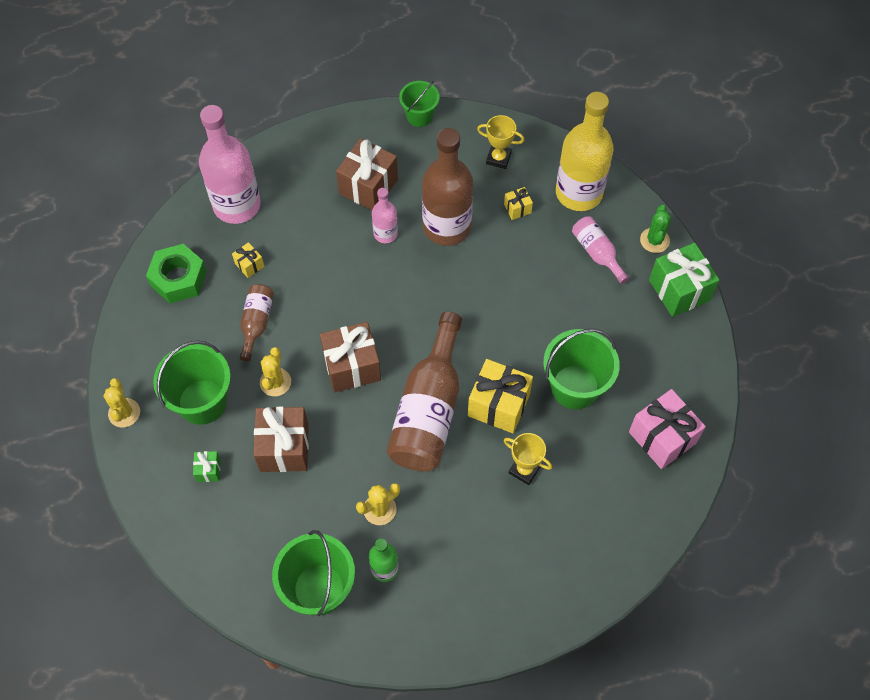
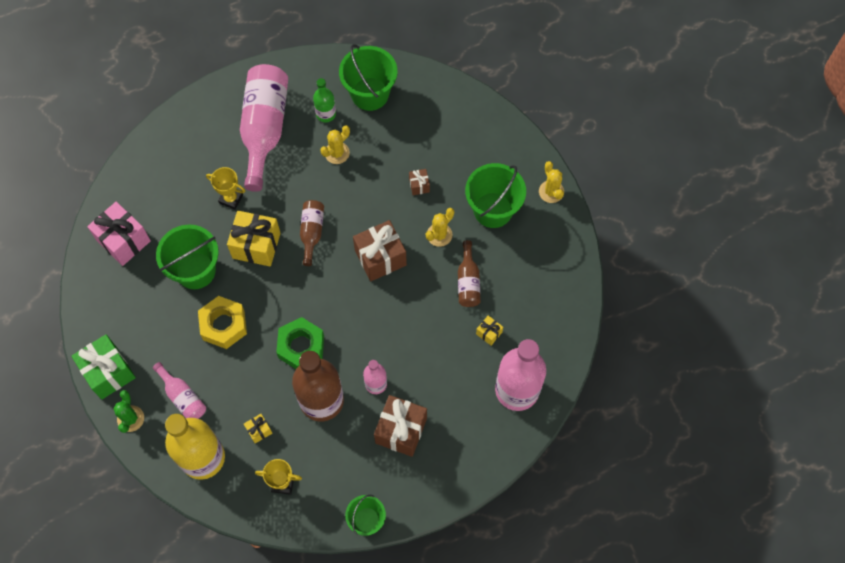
camera: 170 degrees right, 5 degrees up
(178, 278) = (546, 310): green nut -> green nut (301, 347)
(208, 470) = (472, 160): green gift -> none
(275, 382) = (439, 235): yellow cactus -> yellow cactus turned 45 degrees clockwise
(284, 448) = (419, 185): brown gift -> brown gift, size x0.47
(428, 410) = (312, 232): brown bottle -> brown bottle, size x0.50
(470, 560) = (264, 129): none -> pink bottle
(546, 319) = (224, 325): none -> yellow nut

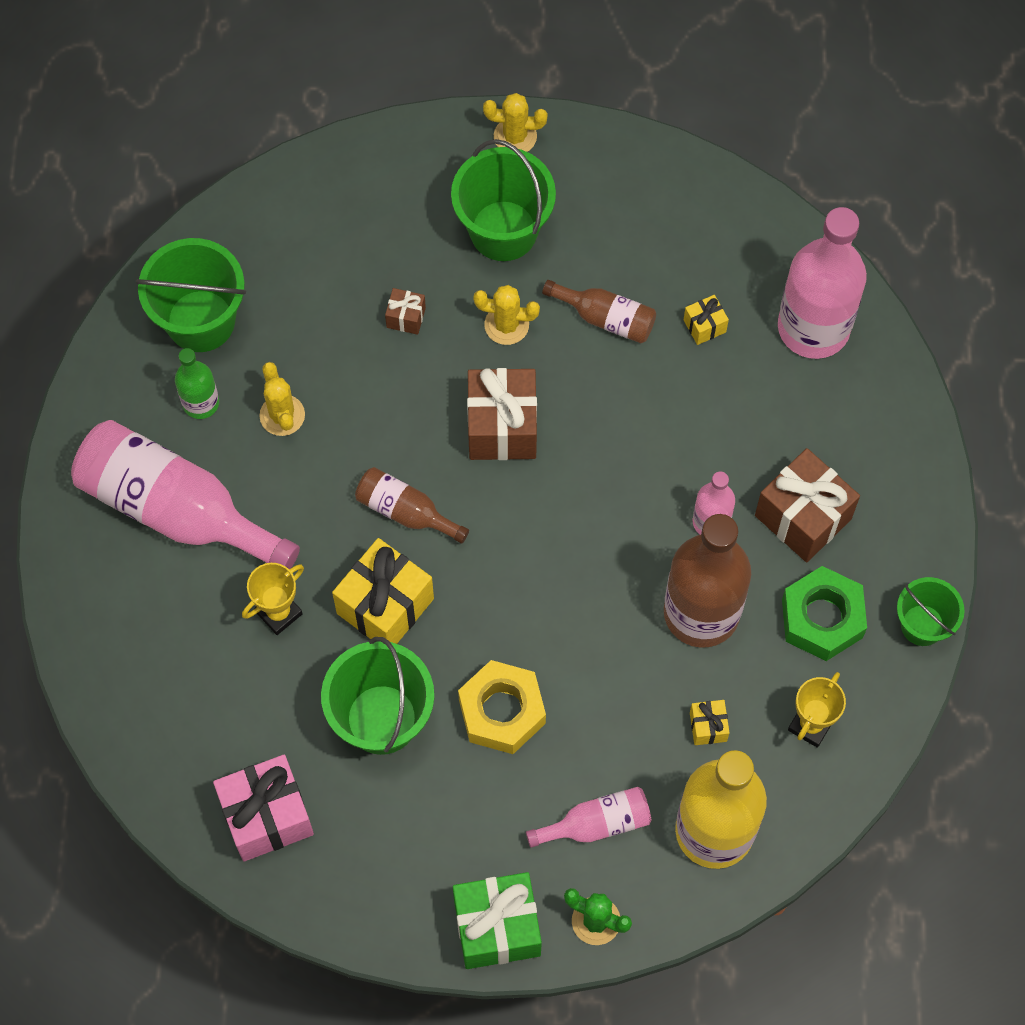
camera: 65 degrees left, 0 degrees up
(301, 347) = (597, 607): green nut -> green nut (822, 618)
(439, 235) = (506, 325): yellow cactus -> yellow cactus turned 60 degrees counterclockwise

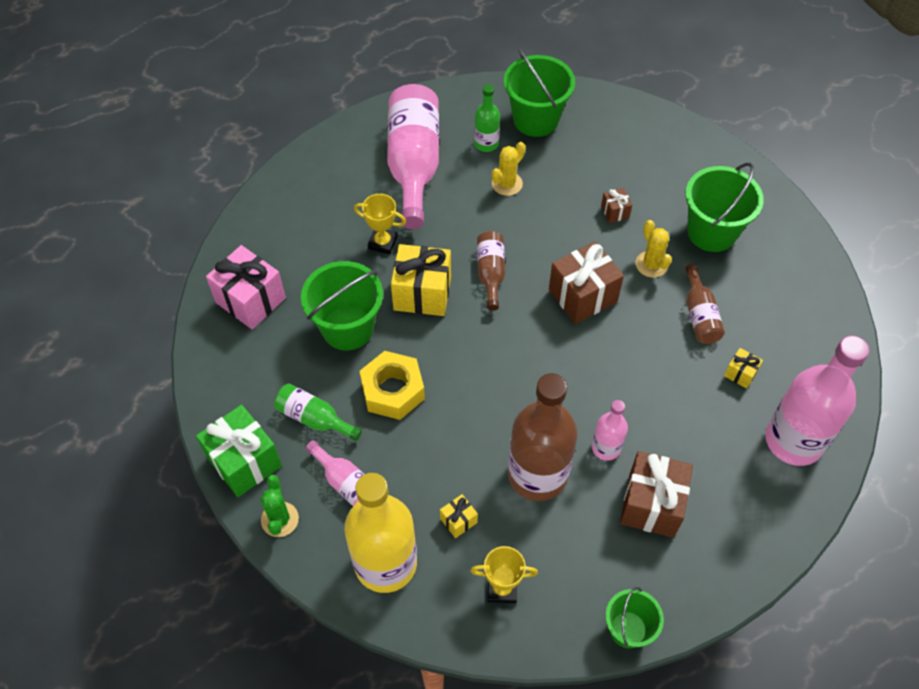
camera: 60 degrees right, 10 degrees down
(486, 820) = (314, 418): none -> green bottle
(515, 136) = (778, 207): yellow cactus -> none
(822, 618) = (585, 556): green nut -> none

